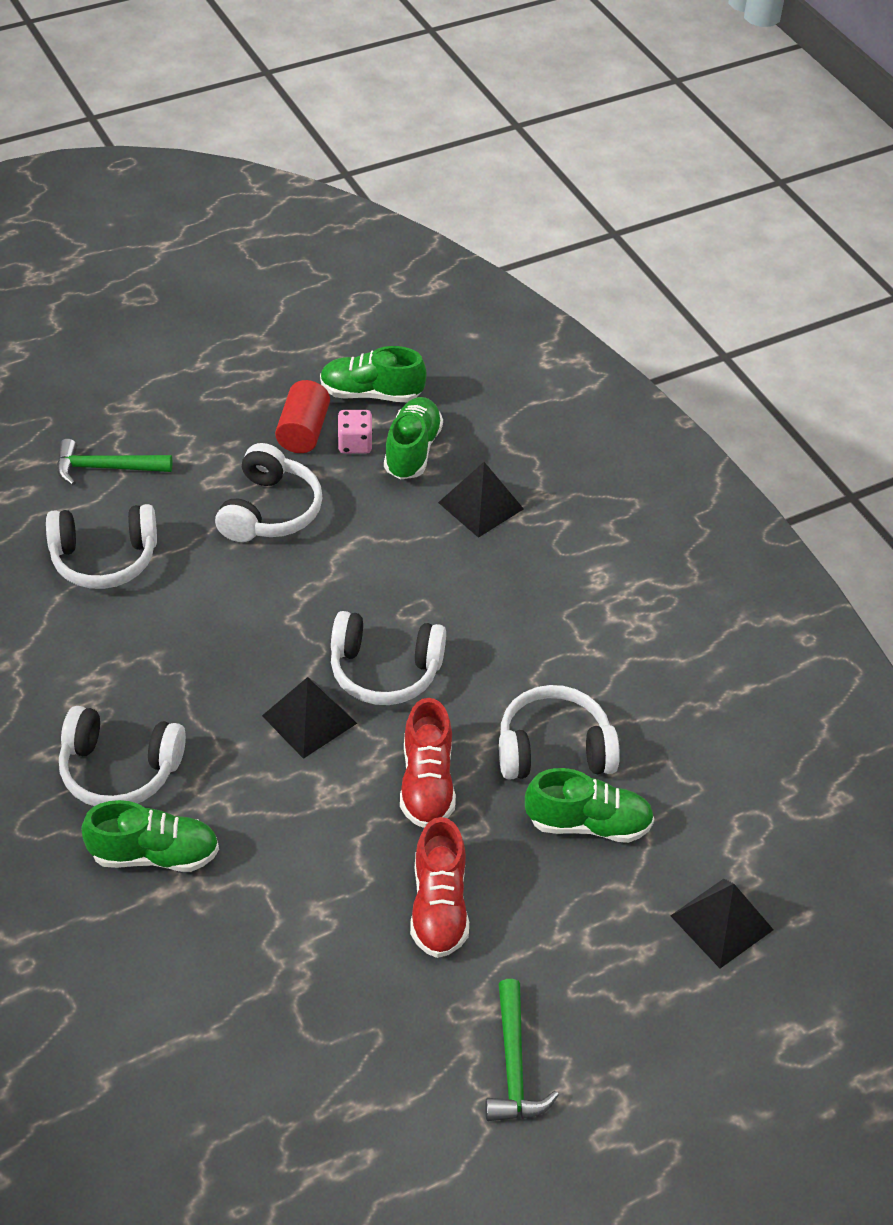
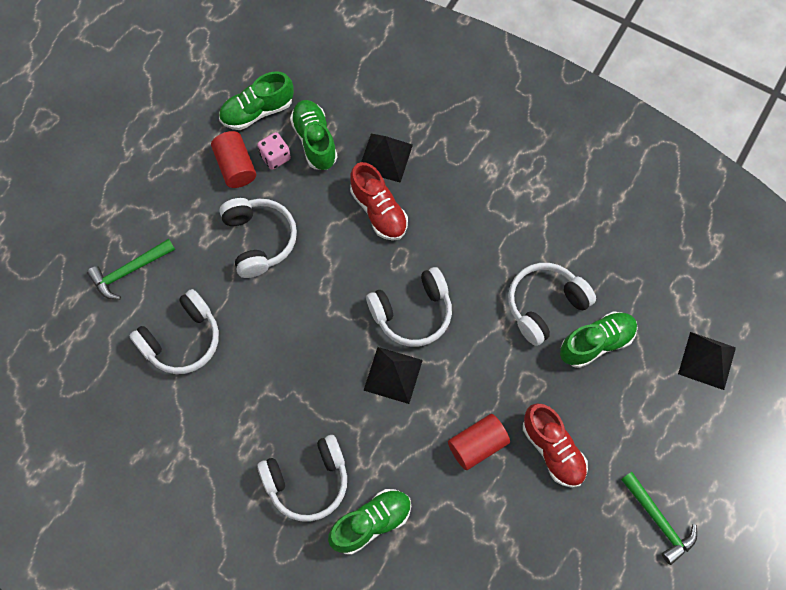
camera: 30 degrees left, 20 degrees up
(349, 847) = (477, 445): none -> red cylinder
(427, 783) = (490, 374): red shoe -> red shoe (379, 211)

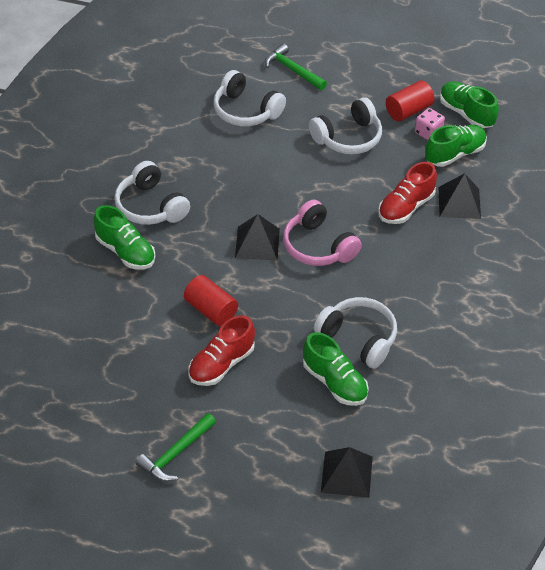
camera: 75 degrees right, 20 degrees down
(412, 313) = (318, 246): white headphones -> pink headphones

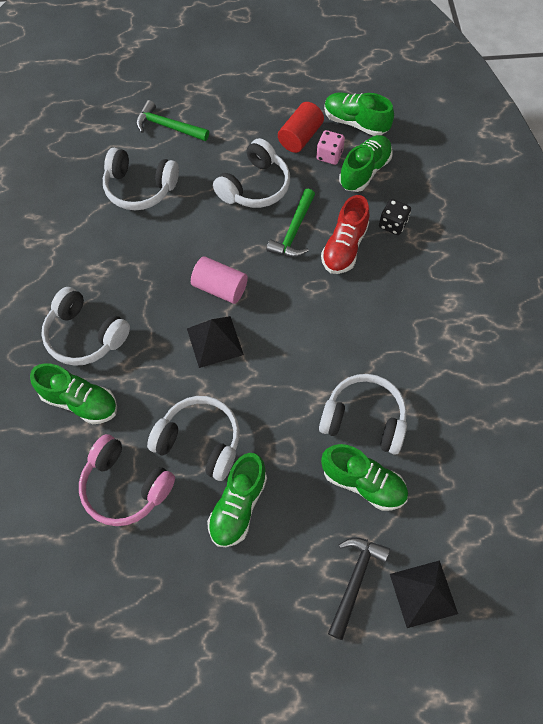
camera: 20 degrees left, 15 degrees up
(176, 453) = (235, 642): green hammer -> green hammer (294, 231)
(211, 310) = (200, 441): red cylinder -> white headphones
(221, 364) = (238, 506): red shoe -> green shoe
(280, 205) = (220, 288): none -> pink cylinder
(293, 446) = (354, 581): none -> black hammer
(318, 246) = (278, 323): pink headphones -> pink headphones (125, 487)
(459, 202) = (392, 224): black pyramid -> black dice

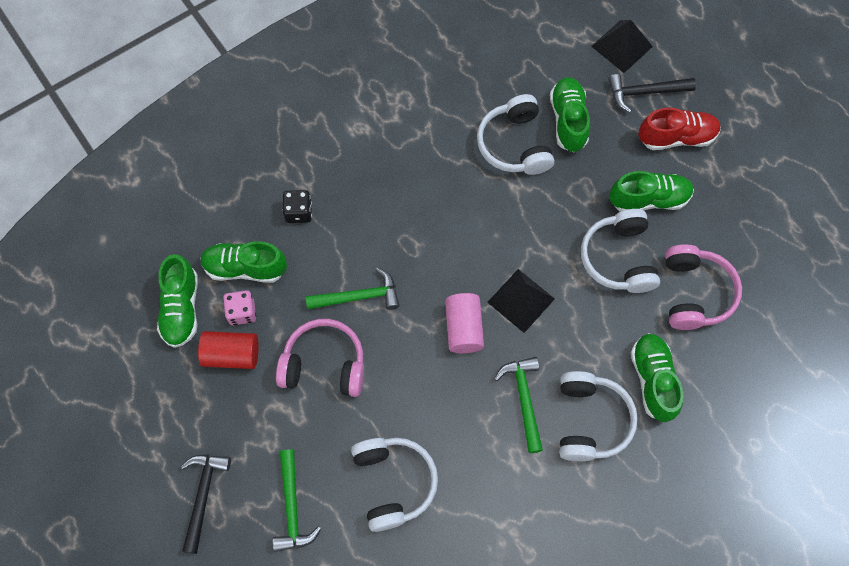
camera: 120 degrees left, 5 degrees up
(135, 299) = (524, 399): none -> green hammer
(212, 85) = (203, 496): none -> black hammer
(255, 186) = (324, 364): white headphones -> pink headphones
(344, 247) = (351, 242): red shoe -> red shoe (676, 137)

